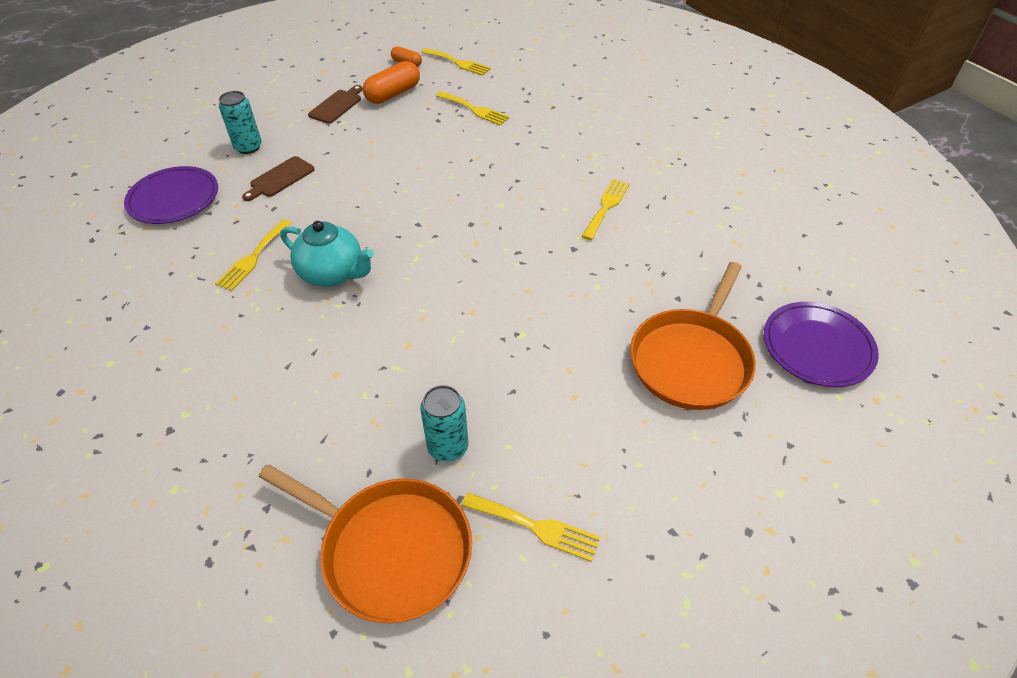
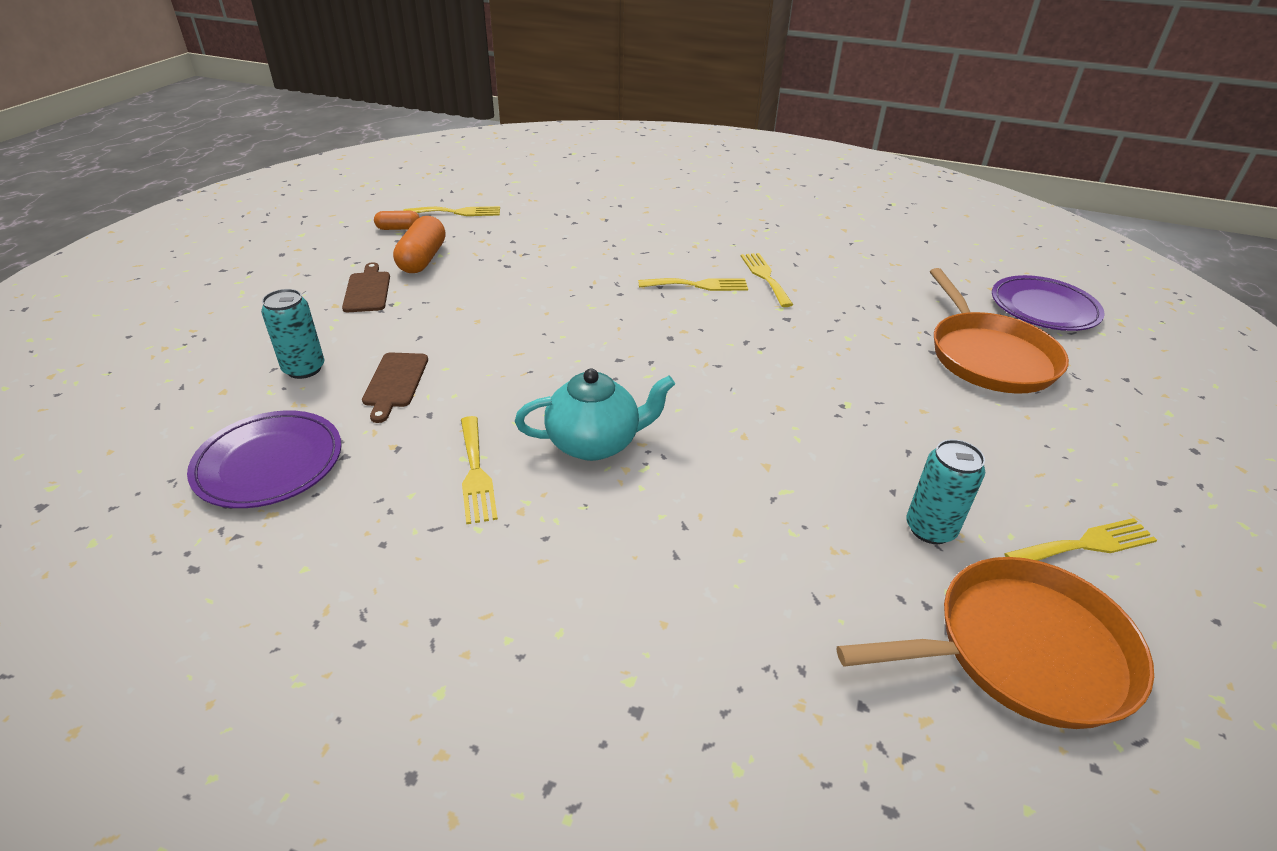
camera: 40 degrees left, 10 degrees down
(474, 109) = (533, 245): yellow fork -> yellow fork (698, 285)

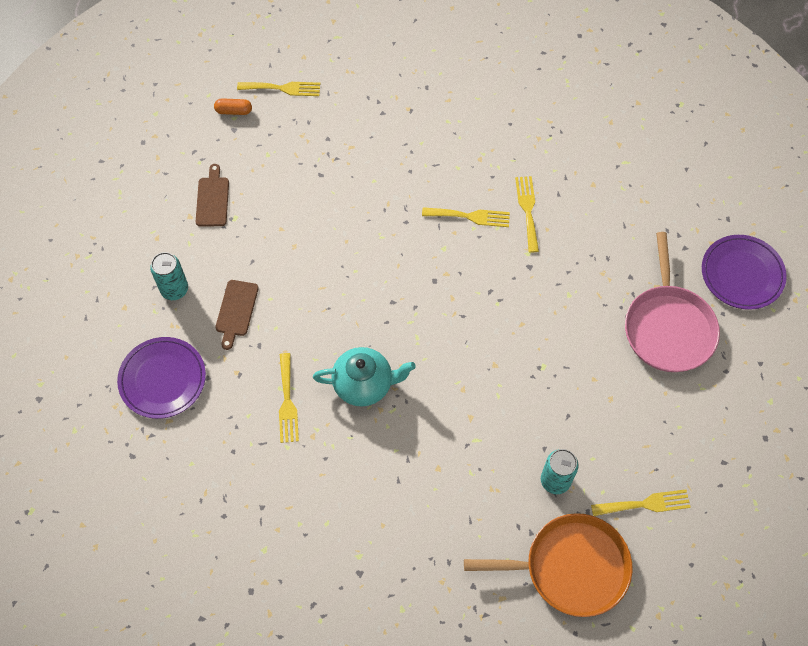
camera: 10 degrees right, 25 degrees up
(423, 259) = (254, 160): orange capsule -> none
(988, 356) = (668, 327): orange pan -> pink pan

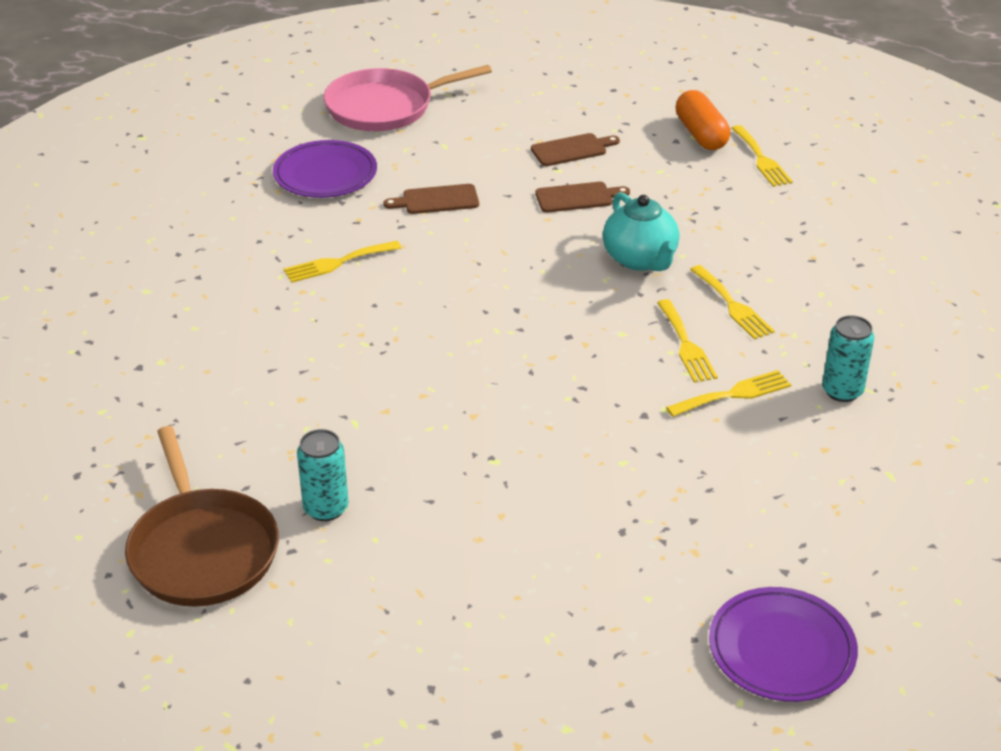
camera: 70 degrees right, 25 degrees down
(174, 289) = (440, 154): turquoise can -> turquoise can (842, 391)
(234, 111) = (701, 134): orange capsule -> orange capsule, size x1.75
(276, 218) = (577, 197): none -> brown cutting board
(364, 384) = (389, 313): turquoise teapot -> turquoise teapot (640, 259)
(570, 567) = (202, 550): orange pan -> brown pan
(645, 504) = (325, 609): yellow fork -> yellow fork (732, 305)
(668, 327) = (631, 578): pink pan -> pink pan (385, 107)

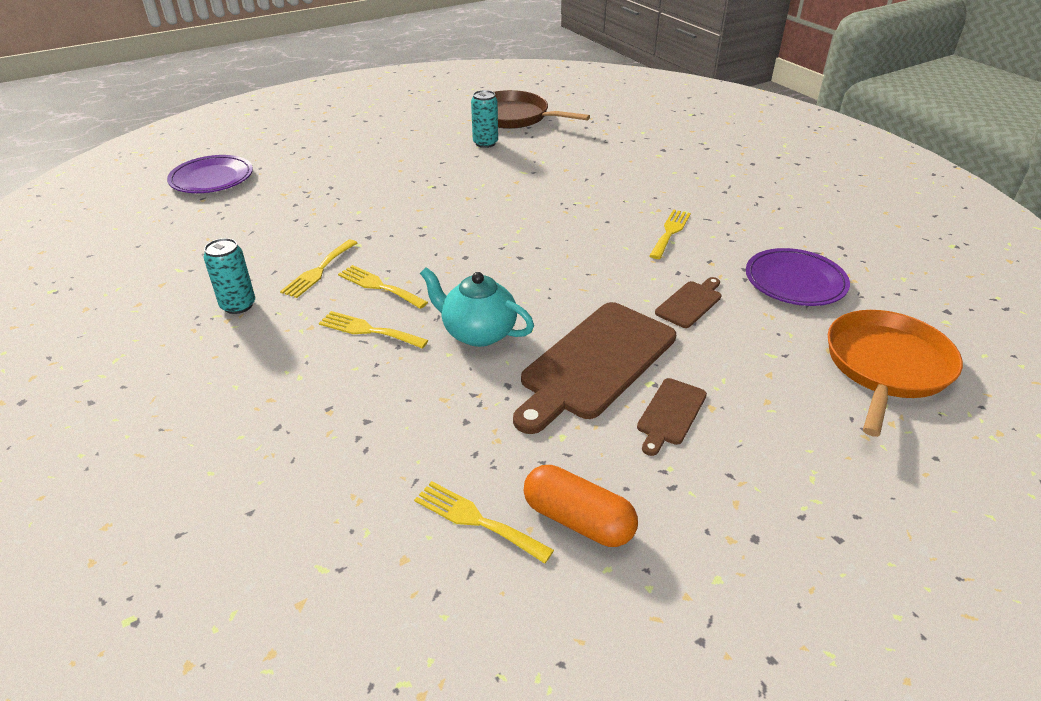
camera: 140 degrees right, 0 degrees up
(385, 107) = (886, 367): pink pan -> orange pan
(577, 197) = (595, 363): brown cutting board -> brown cutting board, size x2.09

